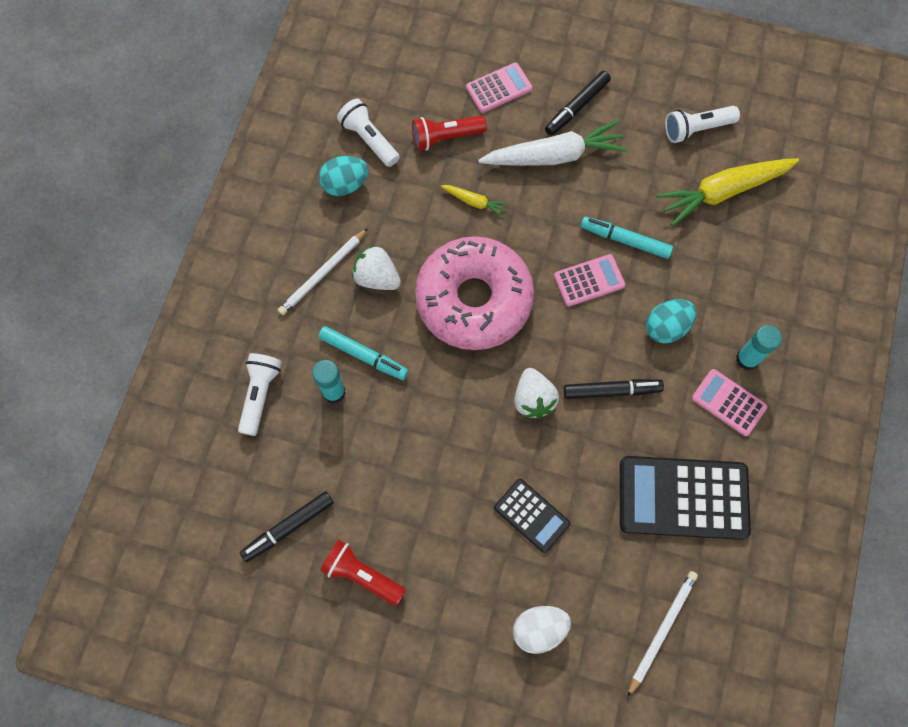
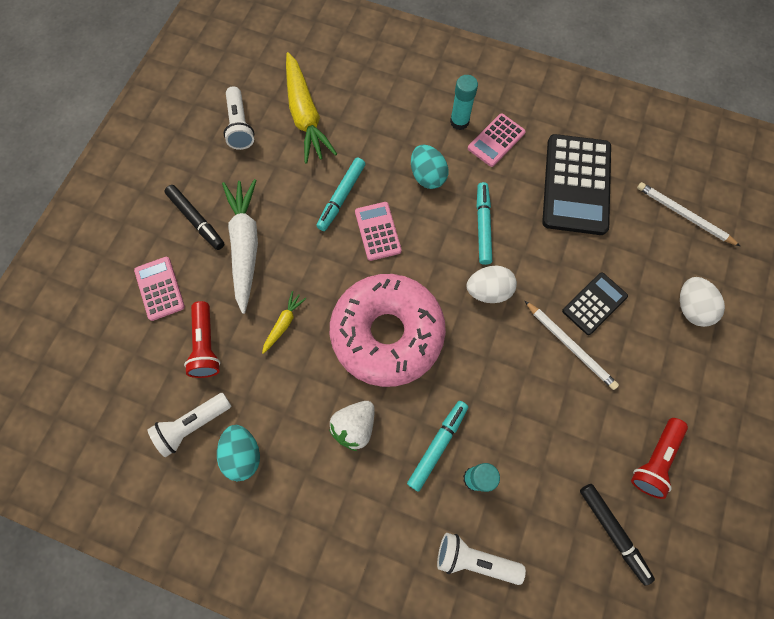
camera: 85 degrees left, 0 degrees up
(323, 274) = (344, 484): white pencil -> white pencil (570, 346)
(533, 399) = (488, 291): white strawberry -> white egg
(611, 391) = (483, 226): black marker -> turquoise marker

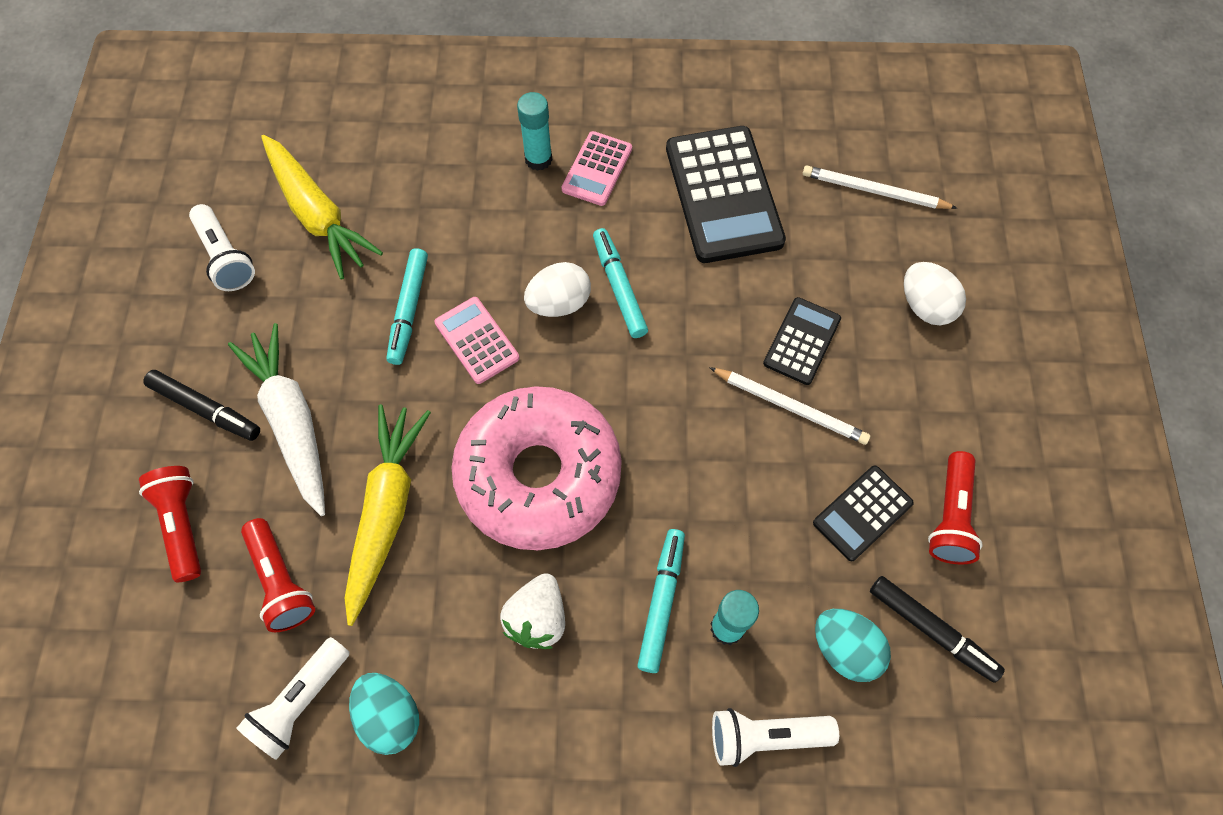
camera: 20 degrees left, 5 degrees down
(160, 288) = (183, 524): pink calculator -> red flashlight
(283, 324) = (386, 512): yellow carrot -> yellow carrot, size x2.14
(427, 176) = (520, 244): turquoise egg -> turquoise egg (845, 649)
(488, 291) = (657, 371): white egg -> white egg (559, 303)
(594, 435) = (862, 513): none -> black calculator

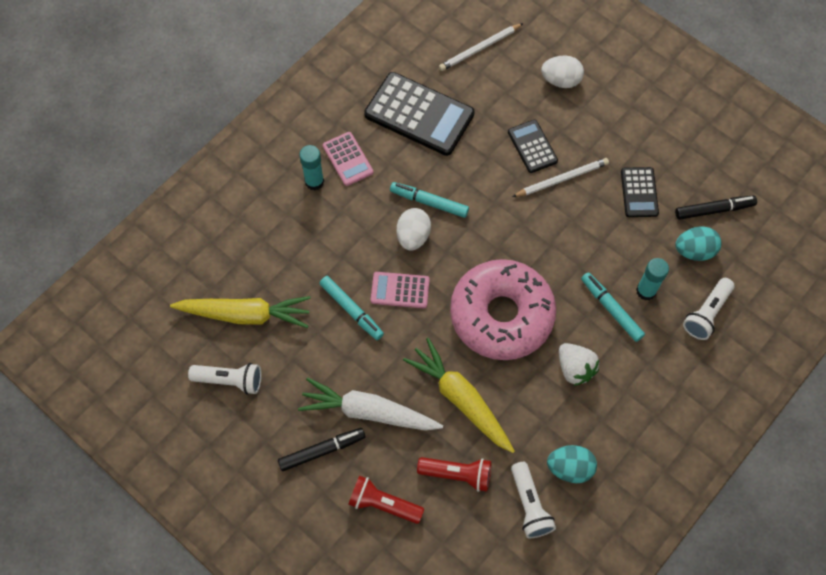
camera: 50 degrees left, 0 degrees up
(950, 516) = (670, 159): red flashlight -> none

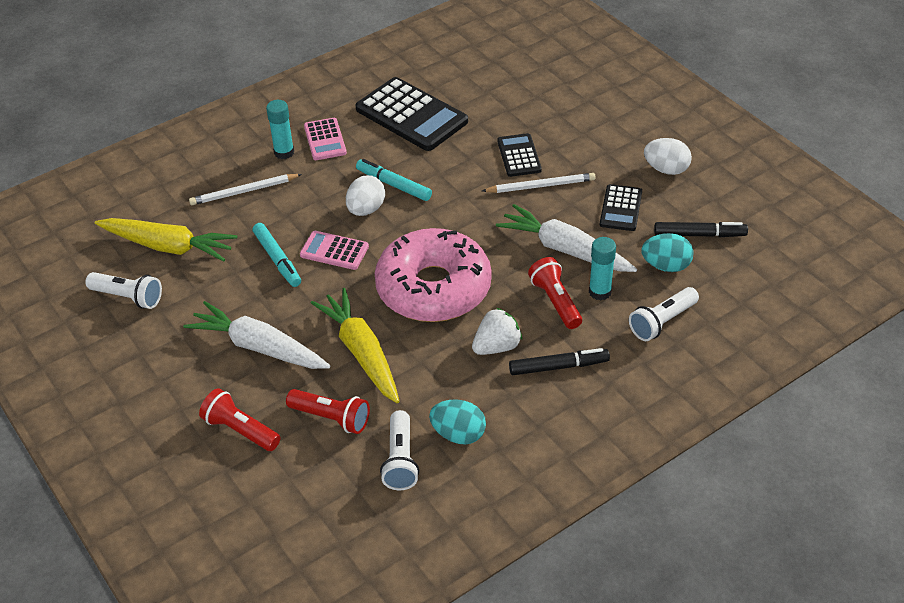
camera: 15 degrees right, 20 degrees down
(322, 451) = (195, 372): black marker -> black marker (558, 367)
(479, 49) = (493, 74): white pencil -> white pencil (244, 192)
(561, 80) = (568, 108): white egg -> white egg (666, 169)
(575, 368) = (496, 346): white strawberry -> white strawberry turned 105 degrees counterclockwise
(603, 249) = (565, 250): none -> white carrot
(611, 309) = (555, 301): turquoise marker -> red flashlight

